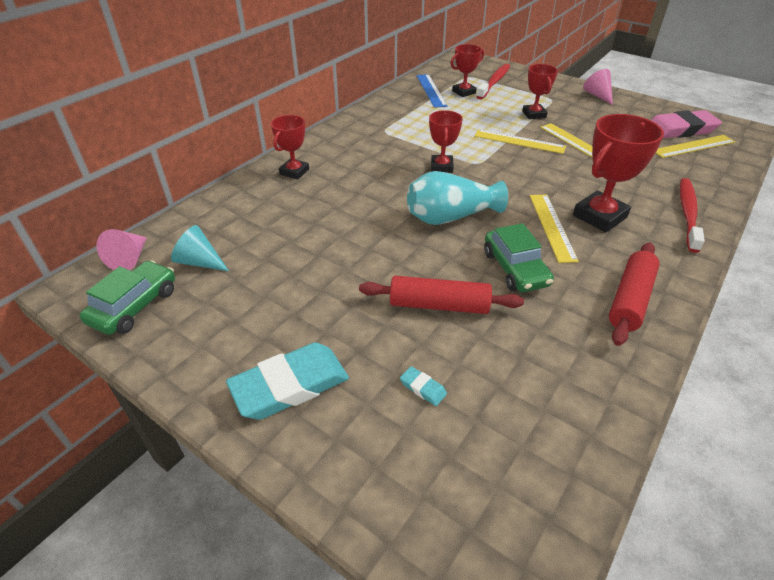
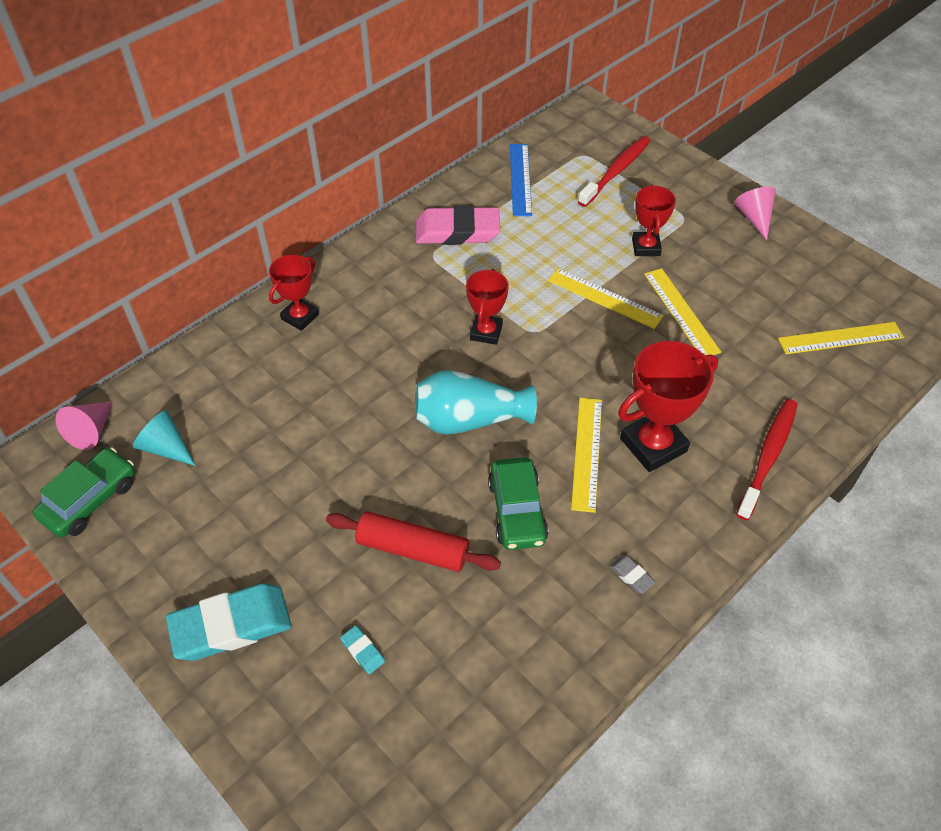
camera: 10 degrees right, 10 degrees up
(464, 92) = (565, 188): red trophy -> none
(630, 300) = (631, 575): red rolling pin -> grey eraser
(680, 129) = (839, 303): pink eraser -> pink eraser (457, 231)

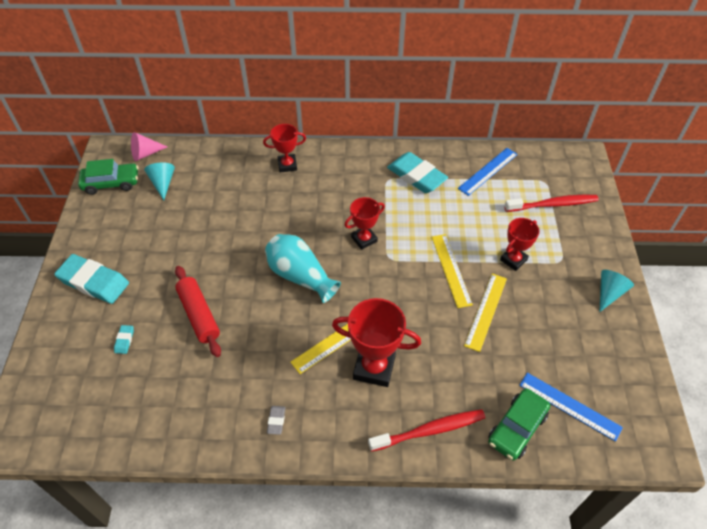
camera: 45 degrees right, 0 degrees up
(457, 231) = (416, 176): pink eraser -> turquoise eraser
(517, 511) = (265, 339): green car -> green car (517, 428)
(754, 218) = (609, 293): pink cone -> turquoise cone
(840, 338) = (569, 406): yellow ruler -> blue ruler

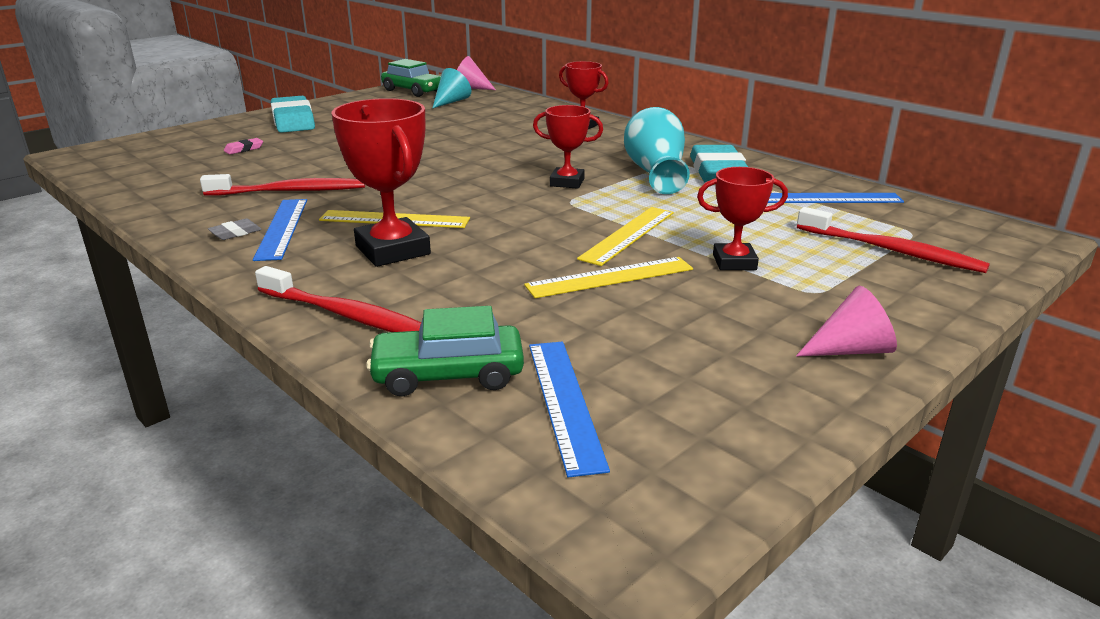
camera: 45 degrees right, 25 degrees down
(124, 340) = (244, 149): turquoise eraser -> pink eraser
(199, 315) = (322, 160): red rolling pin -> none
(237, 361) = (290, 191): none -> red toothbrush
(292, 396) = (282, 228): none -> blue ruler
(300, 276) = (453, 176): turquoise vase -> turquoise vase (656, 173)
(609, 293) = (850, 350): turquoise cone -> pink cone

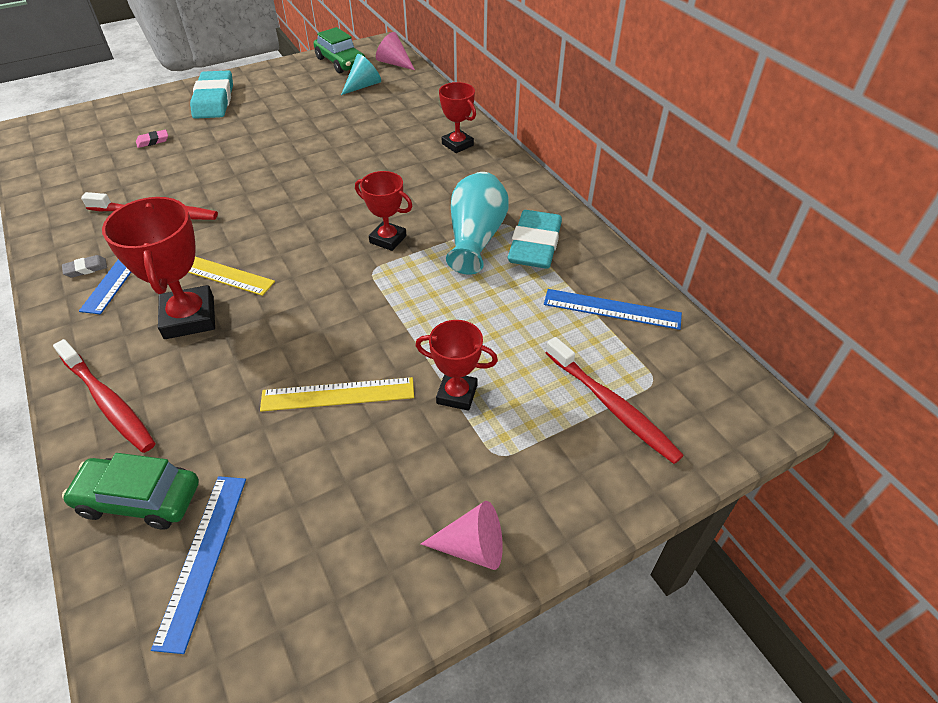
camera: 15 degrees right, 20 degrees up
(628, 235) = (391, 333): yellow ruler -> none

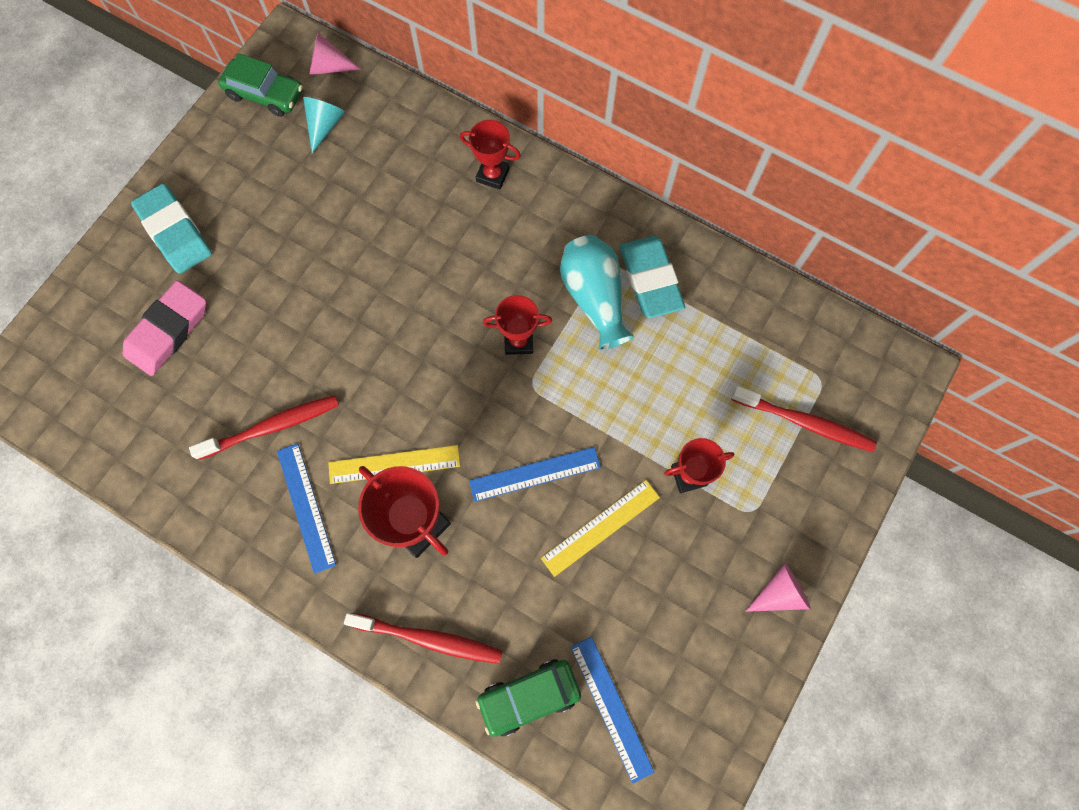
camera: 30 degrees left, 25 degrees up
(86, 269) = (271, 526): grey eraser -> none
(153, 141) = (168, 331): pink eraser -> pink eraser, size x2.43
(612, 309) = (753, 322): blue ruler -> blue ruler (534, 473)

